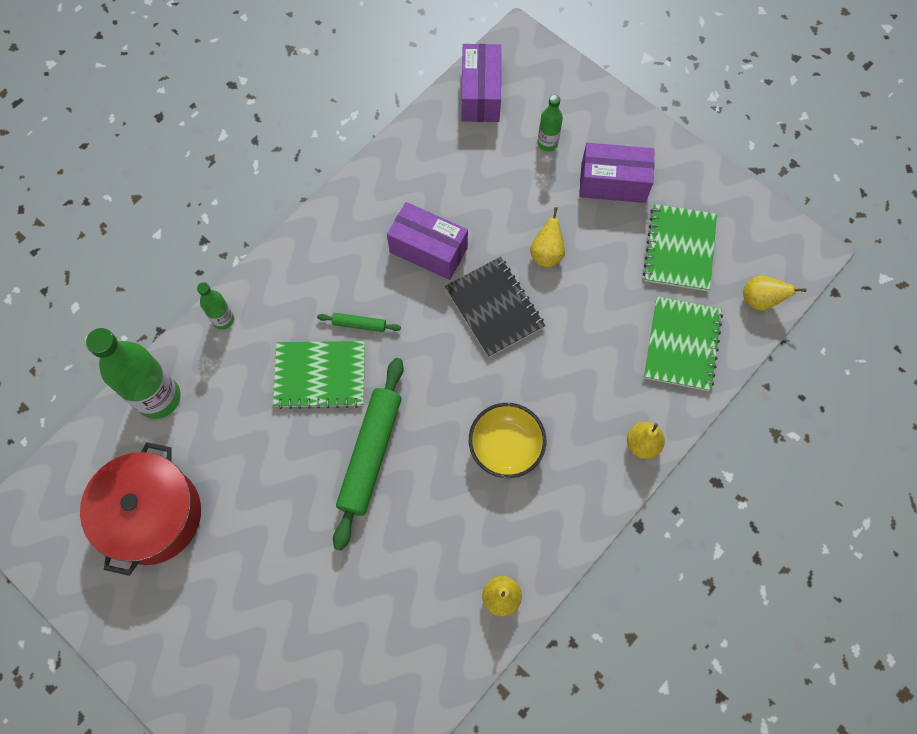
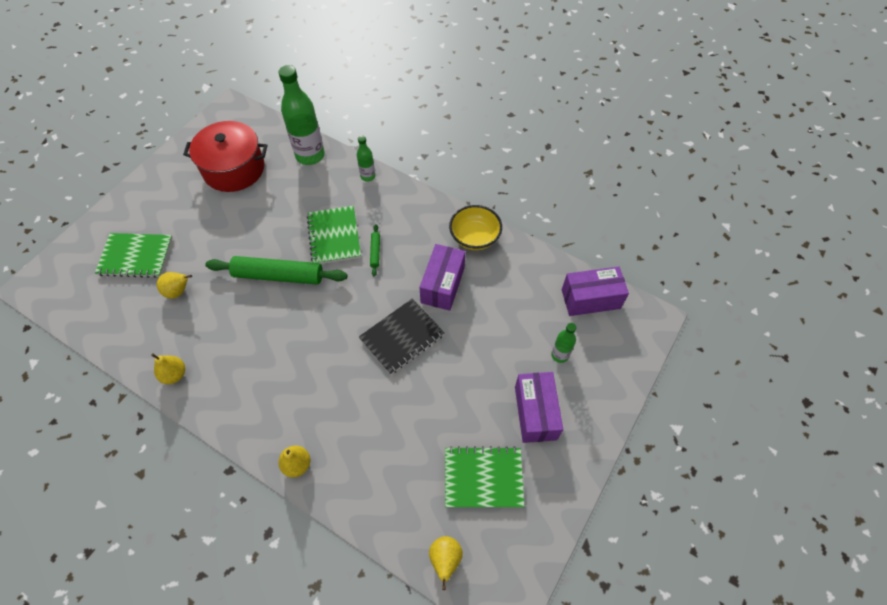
camera: 80 degrees right, 10 degrees down
(506, 447) = (289, 361): yellow bowl -> yellow bowl (474, 237)
(546, 254) = (456, 368): yellow pear -> yellow pear (179, 291)
(682, 345) = (390, 489): green notebook -> green notebook (136, 256)

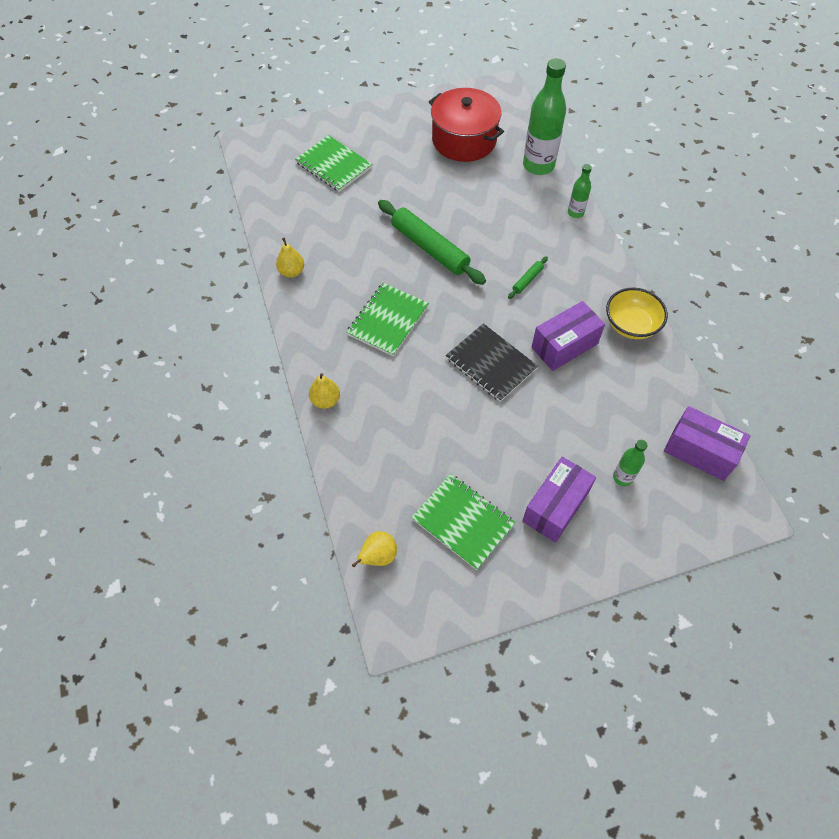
camera: 40 degrees right, 0 degrees up
(179, 291) = (343, 212): yellow pear -> none
(334, 236) = (502, 245): green notebook -> green notebook (388, 320)
(402, 337) = (491, 364): black notebook -> black notebook turned 45 degrees clockwise

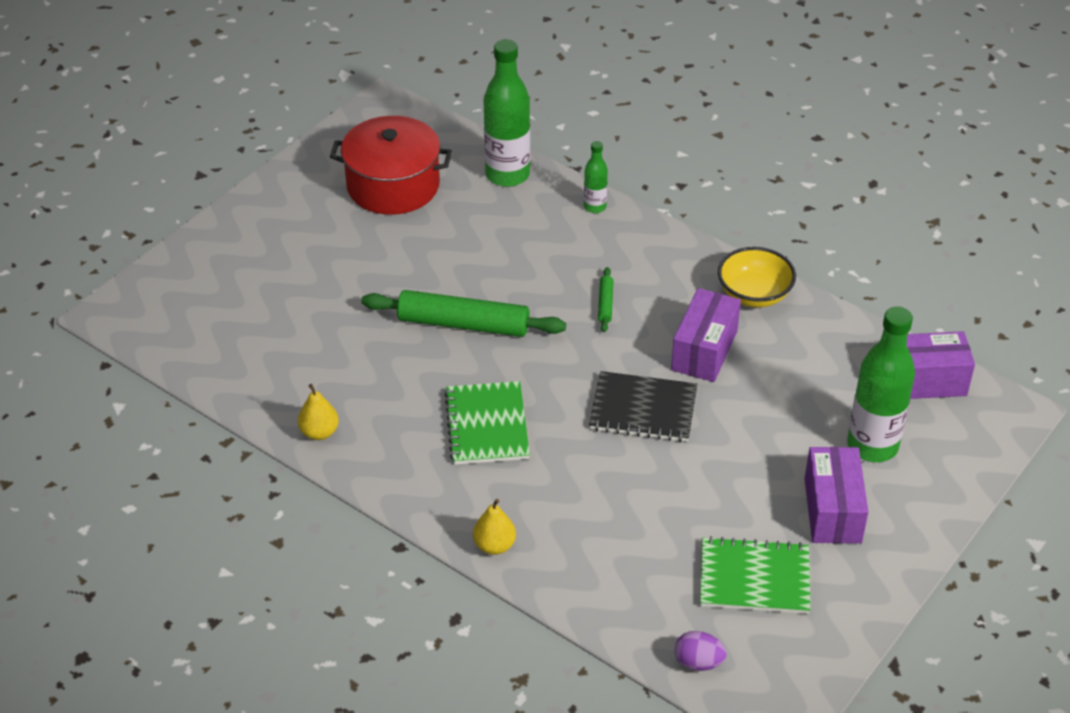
camera: 35 degrees left, 15 degrees down
(333, 165) = (255, 288): green notebook -> none
(378, 556) = (698, 662): yellow pear -> purple egg
(622, 477) = (872, 446): green bottle -> green bottle, size x2.00

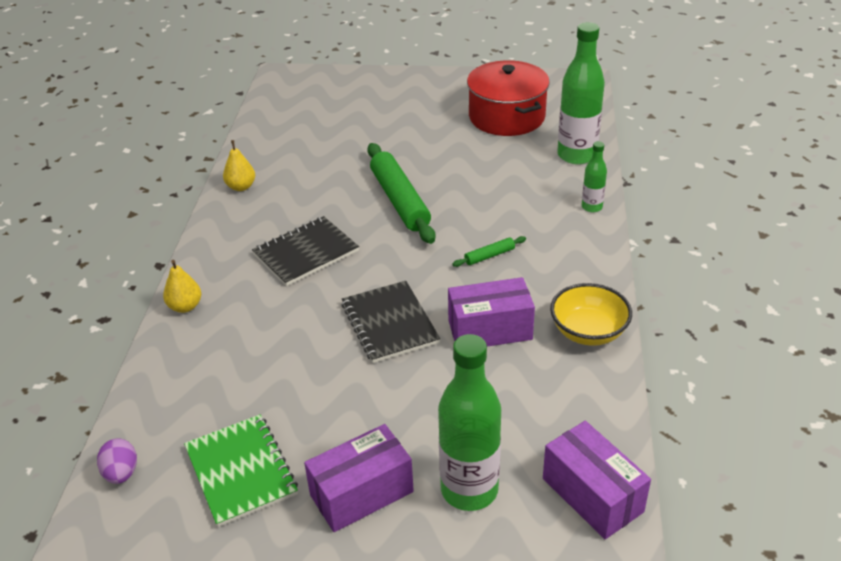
camera: 60 degrees right, 5 degrees down
(487, 425) = (306, 253): green notebook -> black notebook

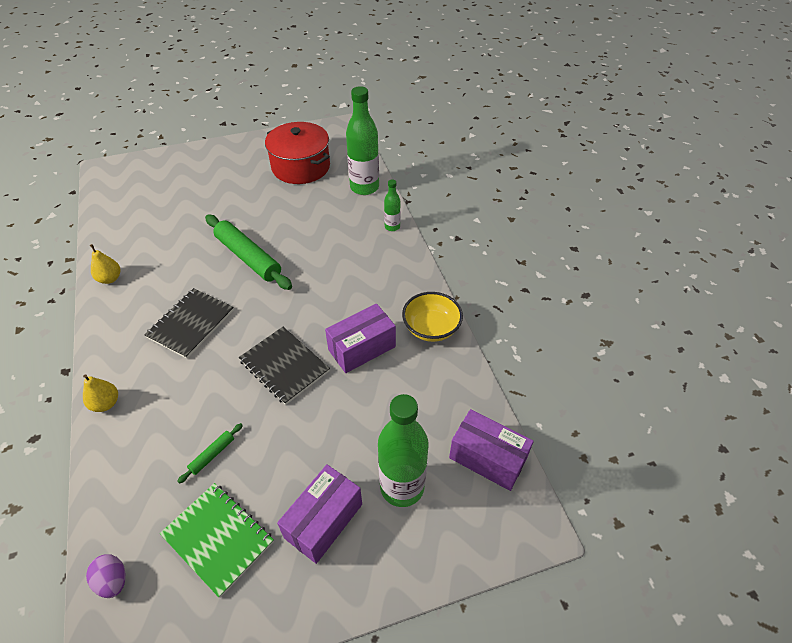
camera: 25 degrees left, 10 degrees up
(489, 256) = (336, 286): green rolling pin -> green rolling pin (212, 455)

